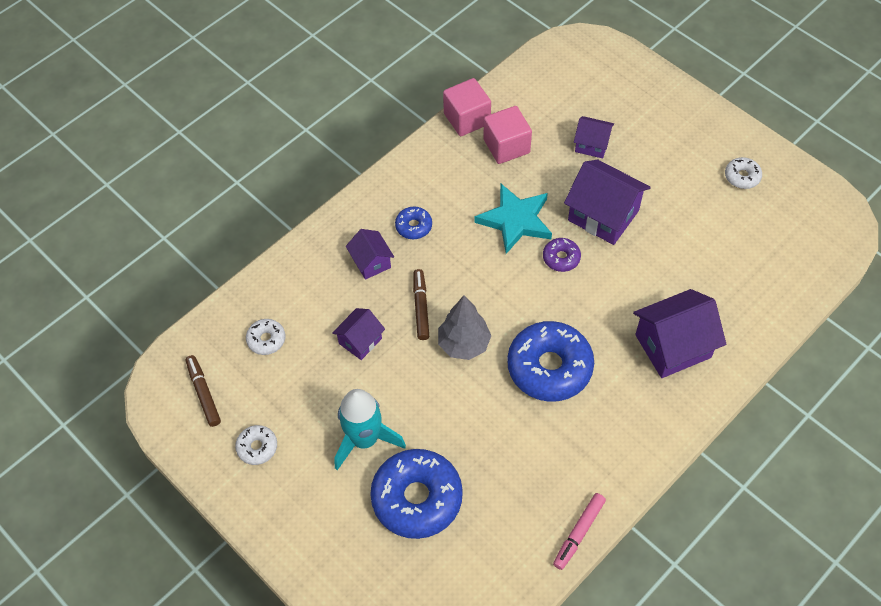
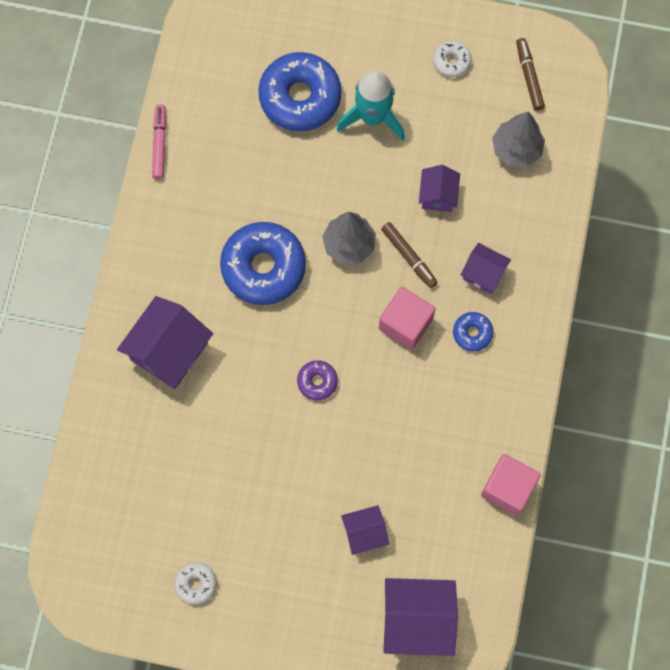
camera: 145 degrees right, 15 degrees up
(204, 393) = (529, 77): brown marker -> brown marker turned 135 degrees counterclockwise
(266, 340) = (516, 149): white donut -> grey tree
(506, 146) = (447, 478): pink cube -> pink cube (405, 324)
(515, 220) = (384, 397): turquoise star -> none
(603, 215) = (305, 453): purple house -> purple house (417, 620)

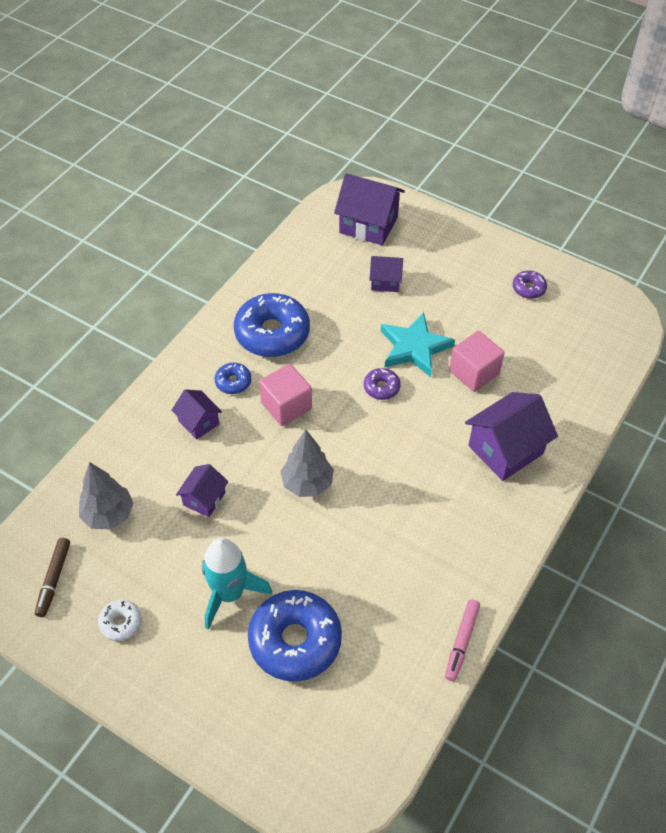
camera: 160 degrees left, 20 degrees down
(196, 584) = (528, 288): white donut -> purple donut
(263, 267) = (395, 490): blue donut -> blue donut (272, 333)
(300, 447) = (414, 347): none -> turquoise star
(409, 257) = (257, 456): brown marker -> none
(508, 488) = (262, 276): pink cube -> pink cube (474, 372)

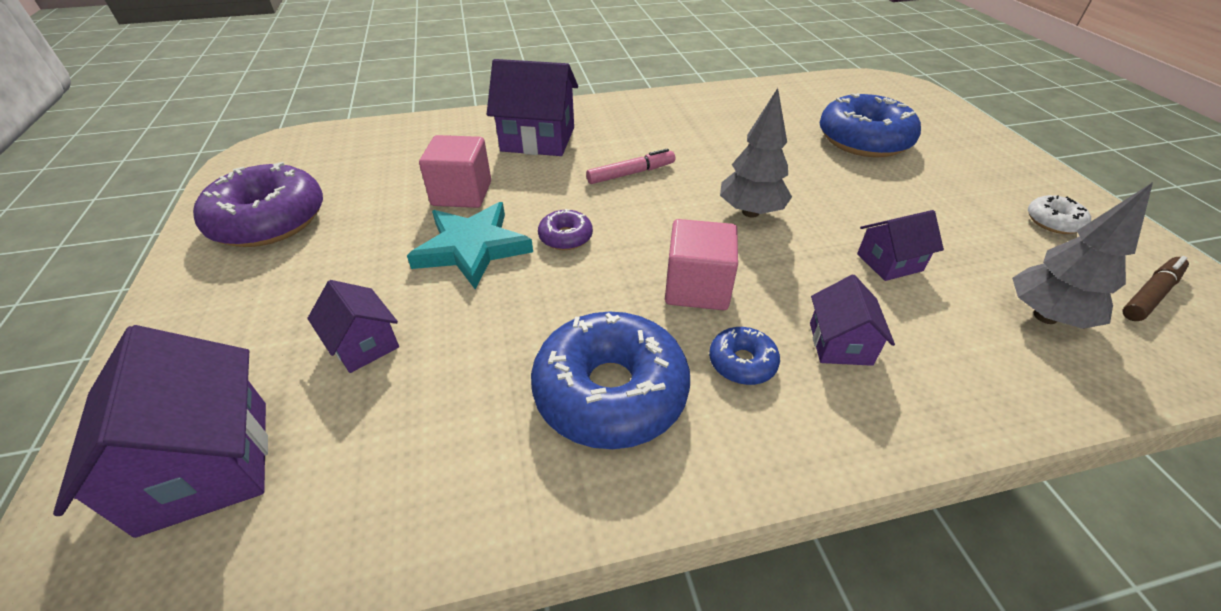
camera: 135 degrees left, 10 degrees down
(229, 594) = (909, 186): turquoise rocket -> none
(461, 642) = (729, 89): pink marker -> pink marker (631, 173)
(528, 288) = (269, 220): purple donut -> purple donut, size x2.14

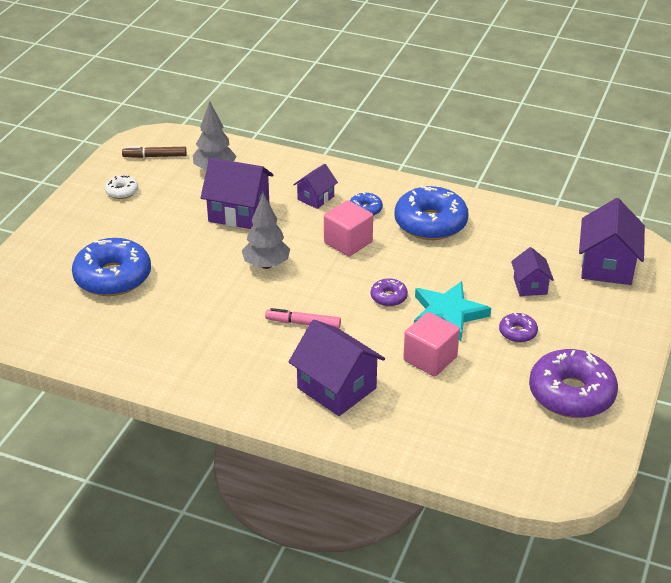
camera: 145 degrees left, 5 degrees down
(361, 263) = (517, 332): none -> purple donut
(889, 262) = (239, 212): purple house -> purple house, size x1.77

